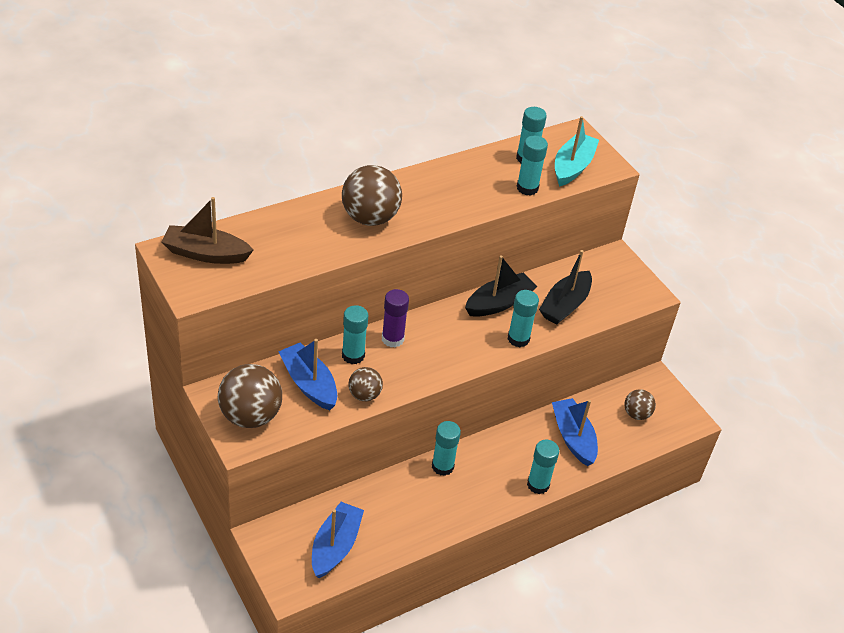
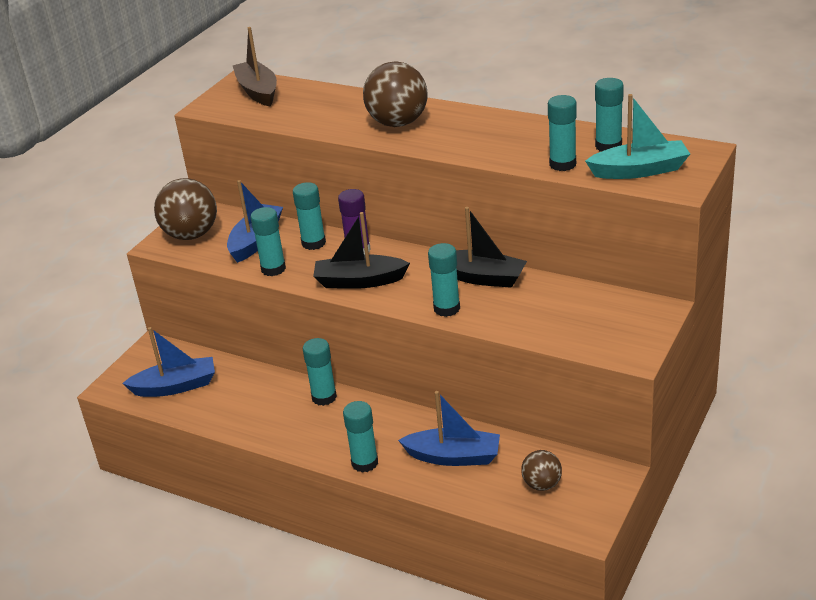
camera: 65 degrees right, 10 degrees down
(364, 395) = (273, 269): brown ball -> turquoise glue stick
(565, 305) = (533, 312): black boat -> black boat (359, 281)
(573, 437) = (453, 456): blue boat -> blue boat turned 60 degrees clockwise

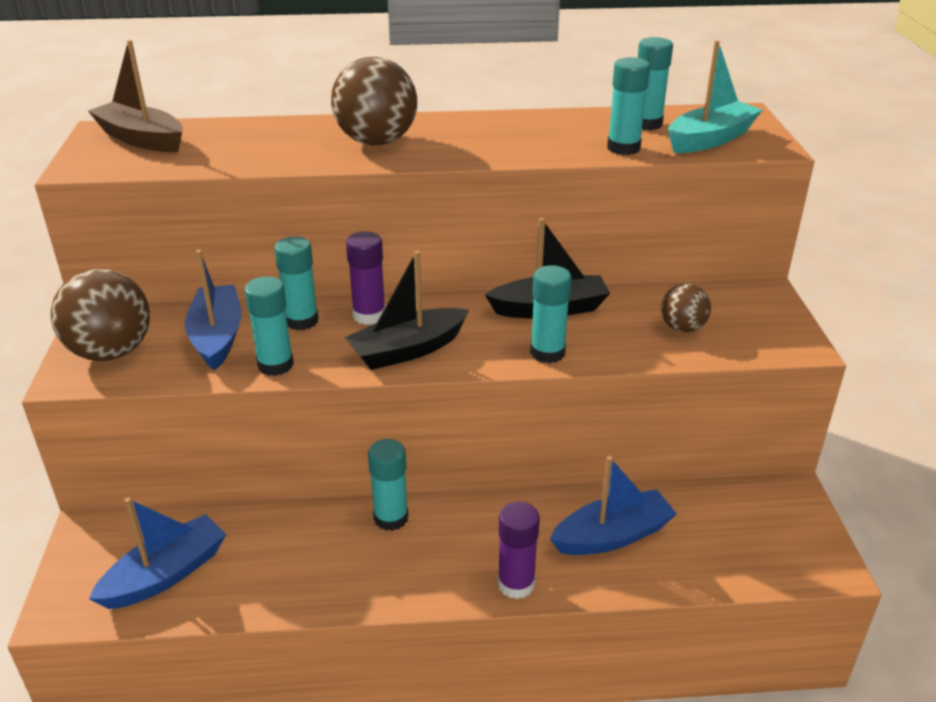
camera: 35 degrees left, 0 degrees up
(364, 463) = (516, 584): turquoise glue stick -> purple glue stick
(542, 484) = (736, 532): brown ball -> brown ball (682, 328)

